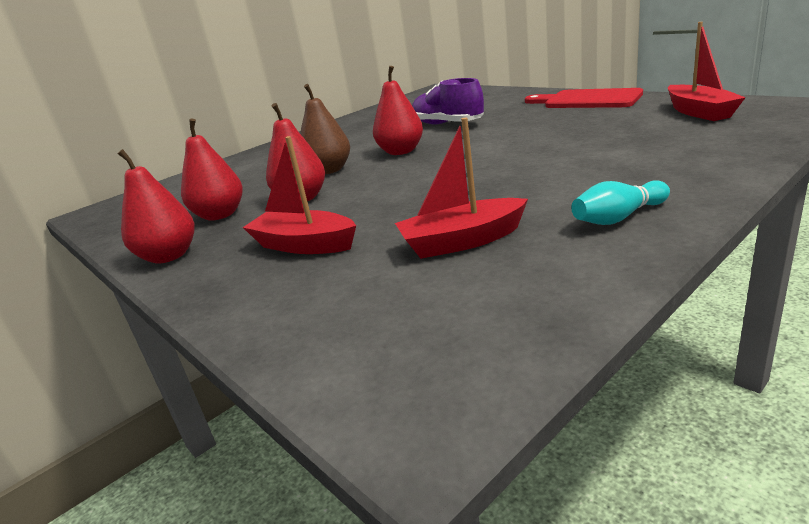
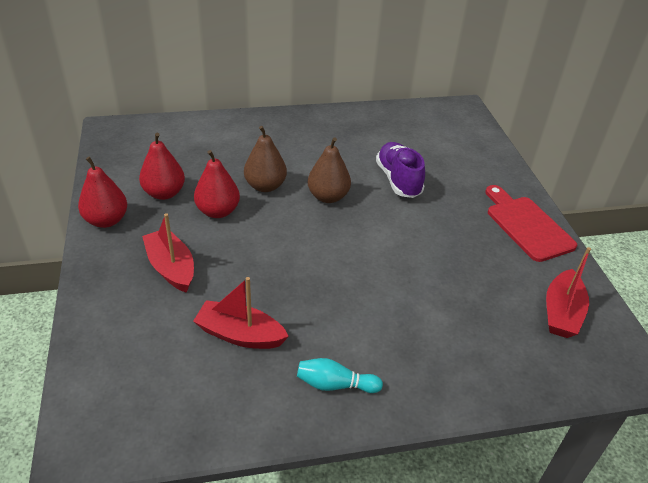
camera: 25 degrees right, 15 degrees up
(401, 152) = (328, 197): red pear -> brown pear

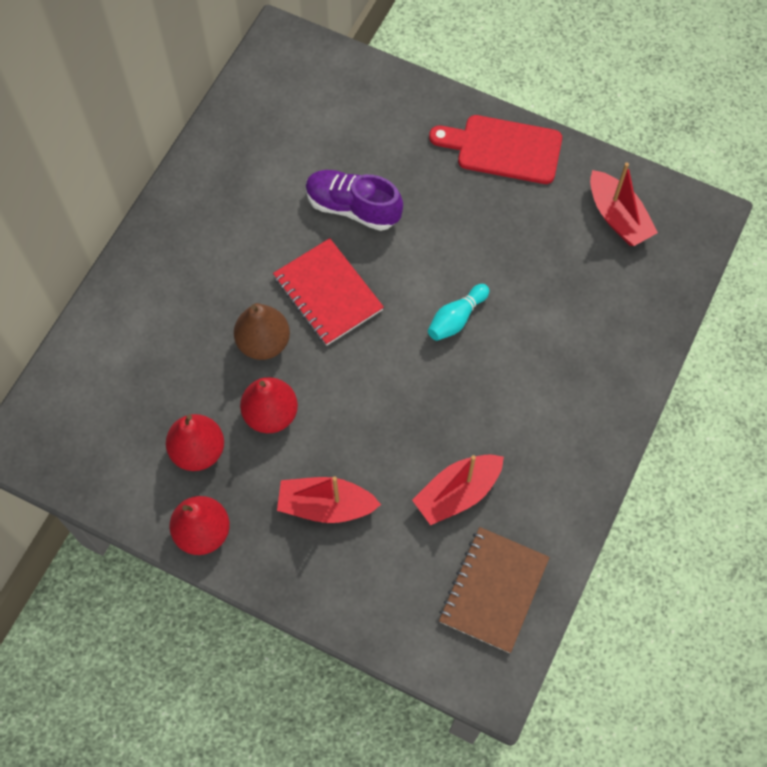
camera: 50 degrees left, 25 degrees up
(171, 402) = (493, 590): none -> brown notebook
(328, 197) = (328, 293): brown pear -> red notebook
(335, 384) = (564, 451): turquoise bowling pin -> turquoise bowling pin (456, 318)

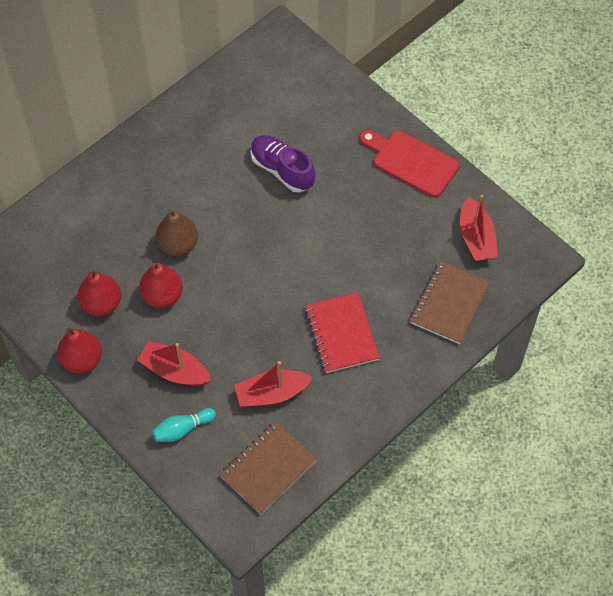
camera: 20 degrees right, 5 degrees down
(328, 293) = (238, 225): red notebook -> red notebook (341, 334)
(456, 318) = (324, 272): turquoise bowling pin -> turquoise bowling pin (182, 429)
(621, 308) = (449, 304): none -> brown notebook

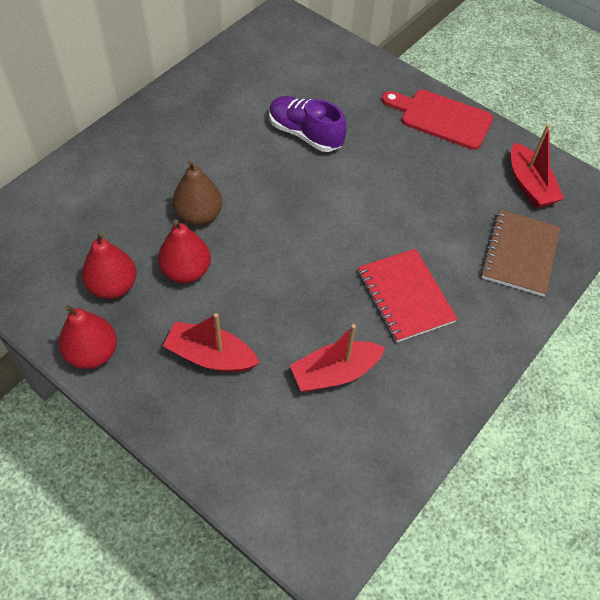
camera: 10 degrees left, 5 degrees down
(182, 429) = (229, 428): turquoise bowling pin -> none
(268, 468) = (347, 468): brown notebook -> none

